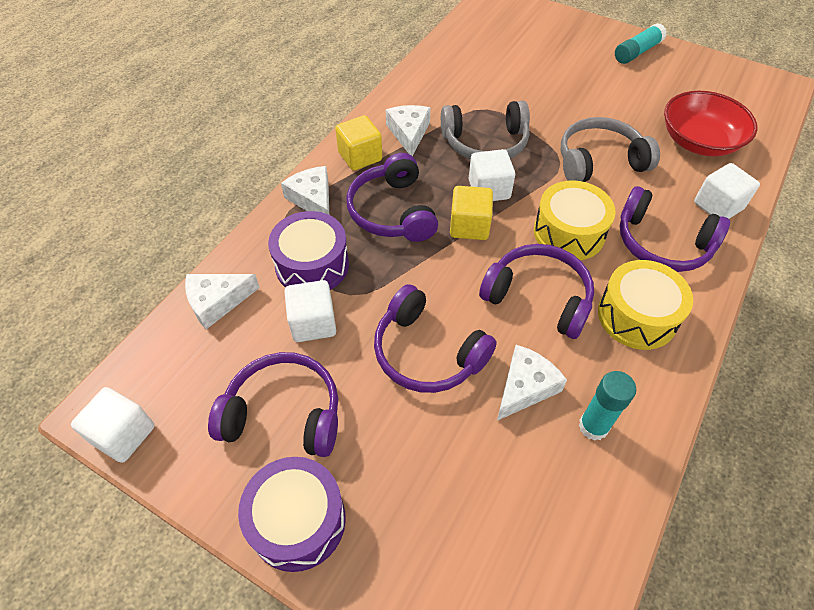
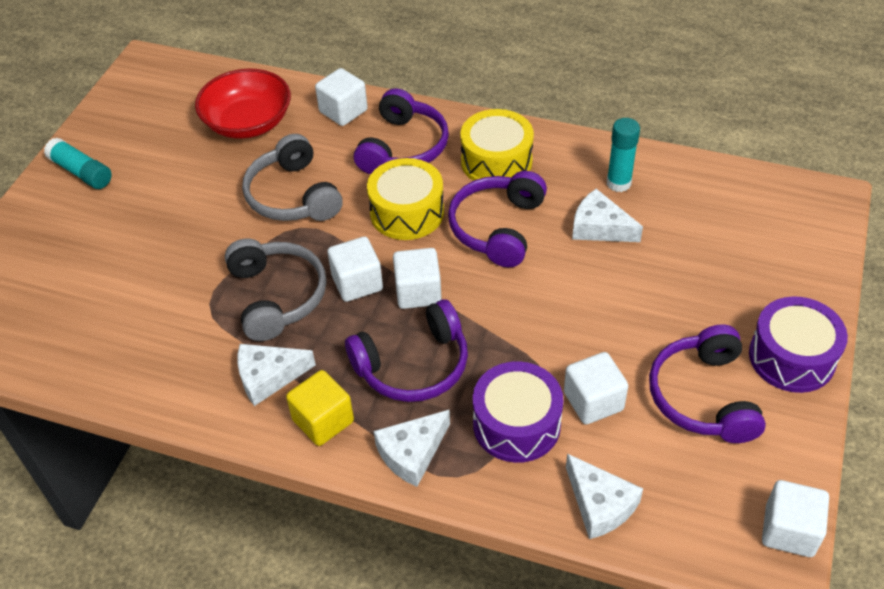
camera: 100 degrees left, 5 degrees down
(427, 352) = (591, 300): purple headphones -> none
(469, 226) = (418, 292): yellow cube -> white cube

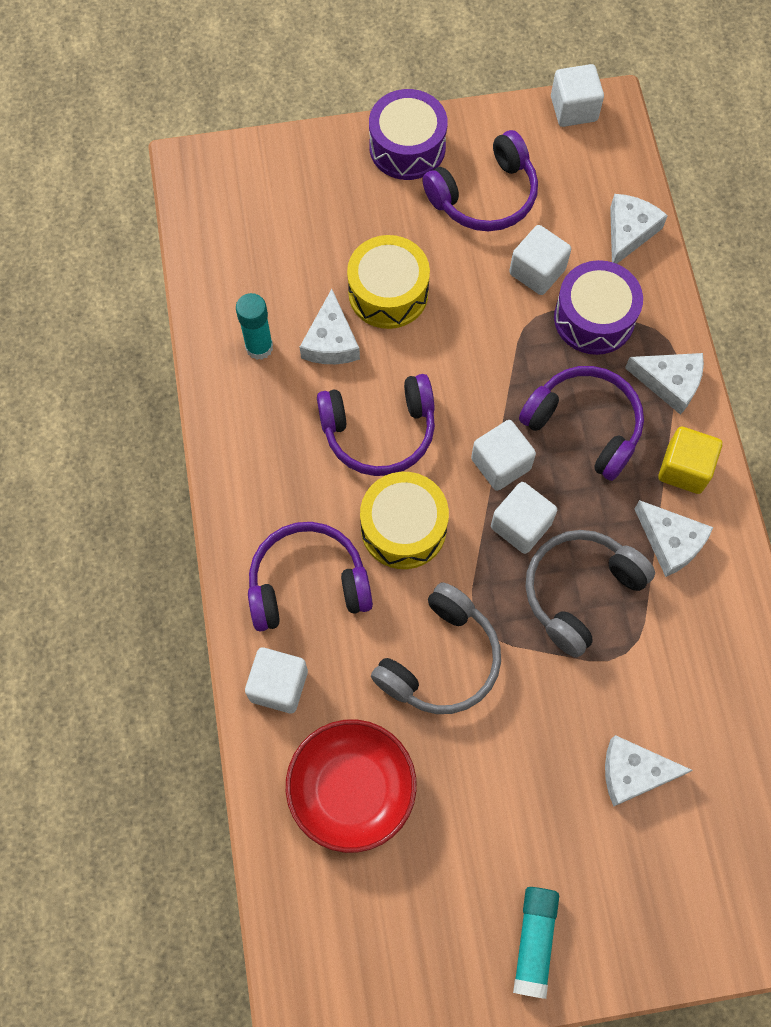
camera: 120 degrees left, 20 degrees up
(126, 268) = (633, 773): none -> white cheese
(496, 161) = (283, 476): yellow drum -> yellow drum (388, 293)

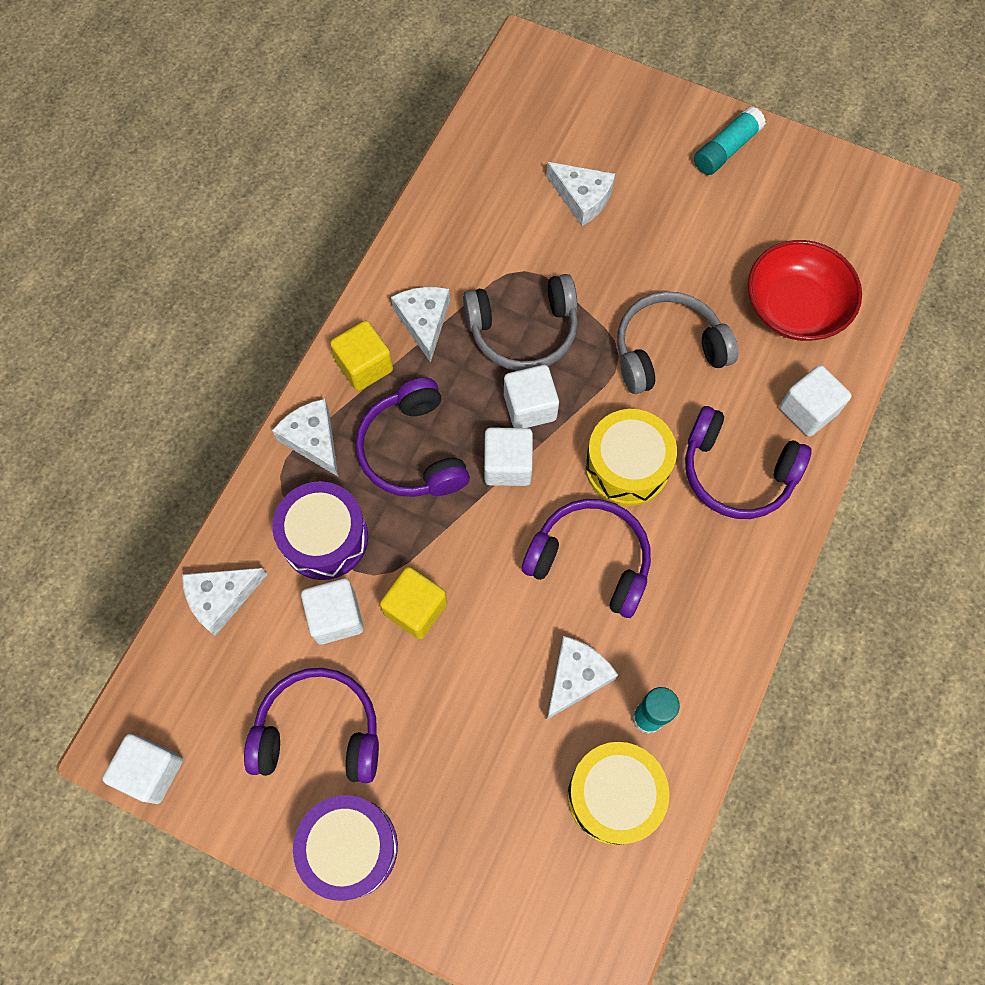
camera: 145 degrees left, 0 degrees up
(388, 293) = (488, 691): yellow drum -> yellow drum (614, 795)
(484, 313) = (415, 608): none -> yellow cube

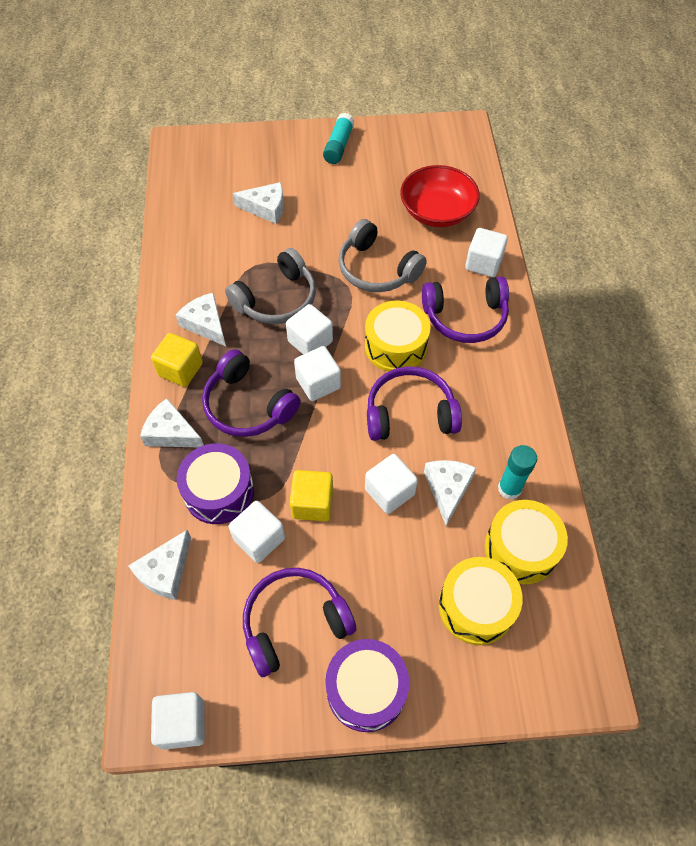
camera: 30 degrees left, 10 degrees down
(508, 643) = (389, 492): none -> white cube
(521, 830) = (476, 606): none -> yellow drum
(667, 350) = (377, 269): grey headphones -> grey headphones turned 90 degrees counterclockwise

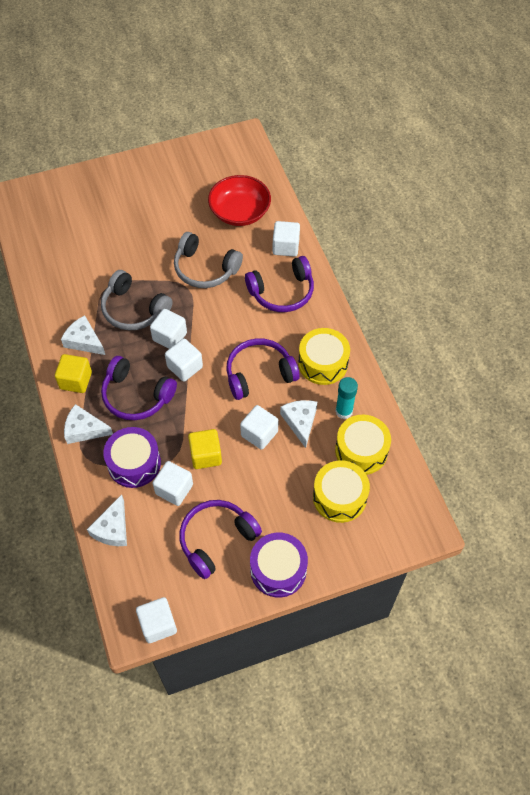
camera: 15 degrees left, 0 degrees up
(266, 208) = (103, 237): white cheese -> none
(277, 299) = (134, 309): grey headphones -> grey headphones turned 90 degrees clockwise
(338, 146) = (146, 172): turquoise glue stick -> none
(395, 346) = (235, 326): yellow drum -> yellow drum (323, 363)

